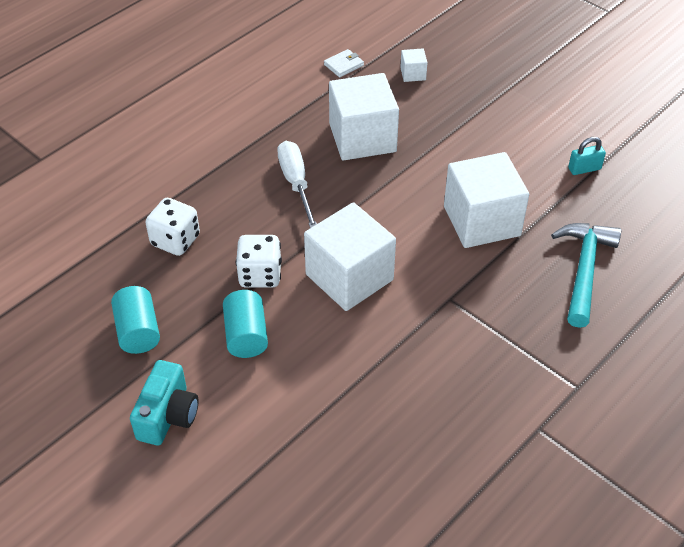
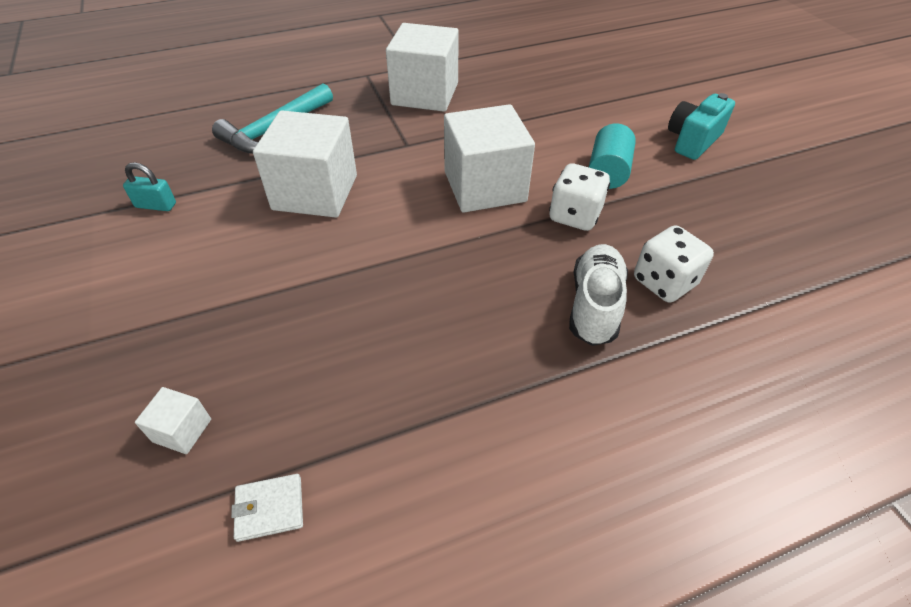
camera: 155 degrees left, 0 degrees up
(138, 331) = (716, 205): turquoise cylinder -> none
(221, 207) = (594, 305): none -> white shoe
(296, 183) = (484, 303): white screwdriver -> none
(362, 138) = (355, 338): white cube -> white cube (425, 94)

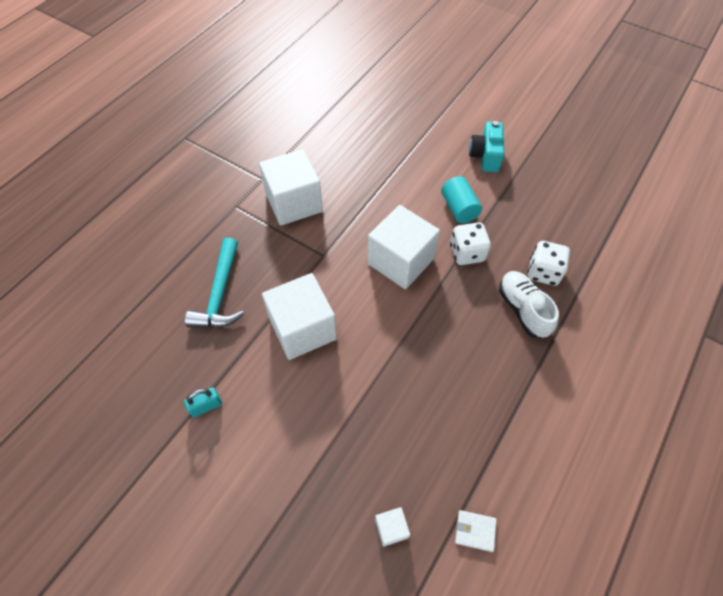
camera: 35 degrees left, 10 degrees up
(269, 508) = (475, 531): white wallet -> white wallet turned 60 degrees clockwise

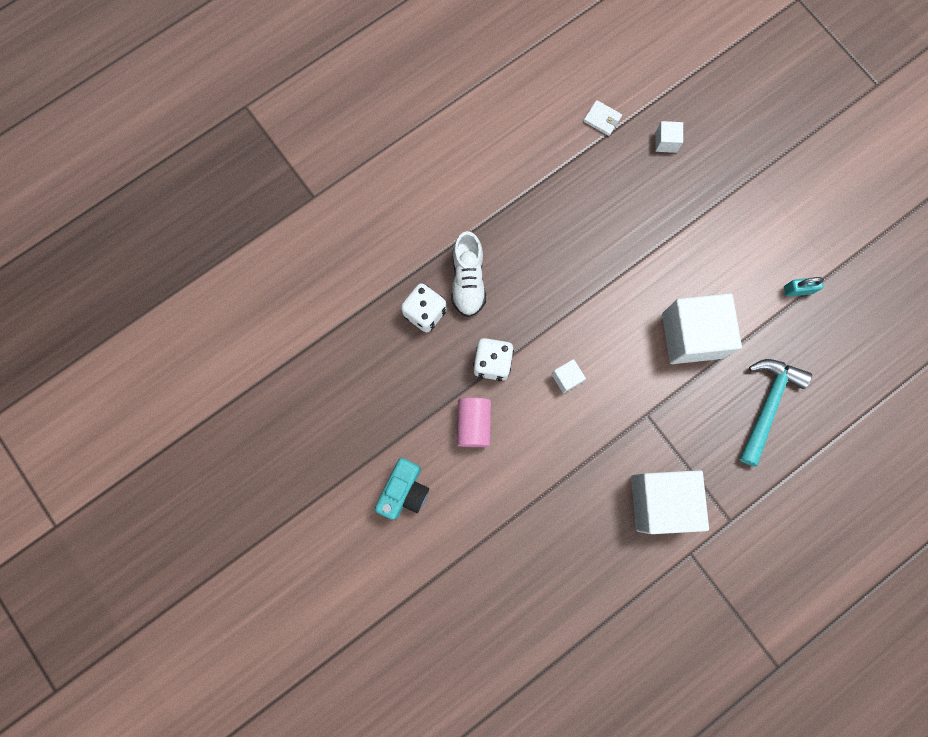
camera: 160 degrees left, 20 degrees up
(400, 261) = (566, 378): white cube -> white cube, size x0.43
(459, 208) = (473, 424): turquoise cylinder -> pink cylinder

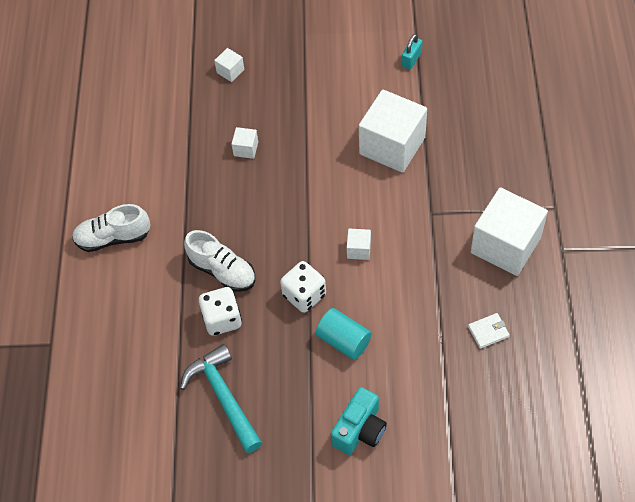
camera: 50 degrees left, 20 degrees down
(404, 491) = (360, 430): turquoise camera -> turquoise camera turned 60 degrees clockwise
(436, 171) = (113, 238): none -> white shoe
(473, 424) = (343, 340): pink cylinder -> turquoise cylinder
(597, 214) = (246, 149): none -> white cube
(602, 119) = (175, 100): white wallet -> white wallet (488, 332)
(767, 405) = (483, 130): turquoise hammer -> turquoise hammer (224, 397)

